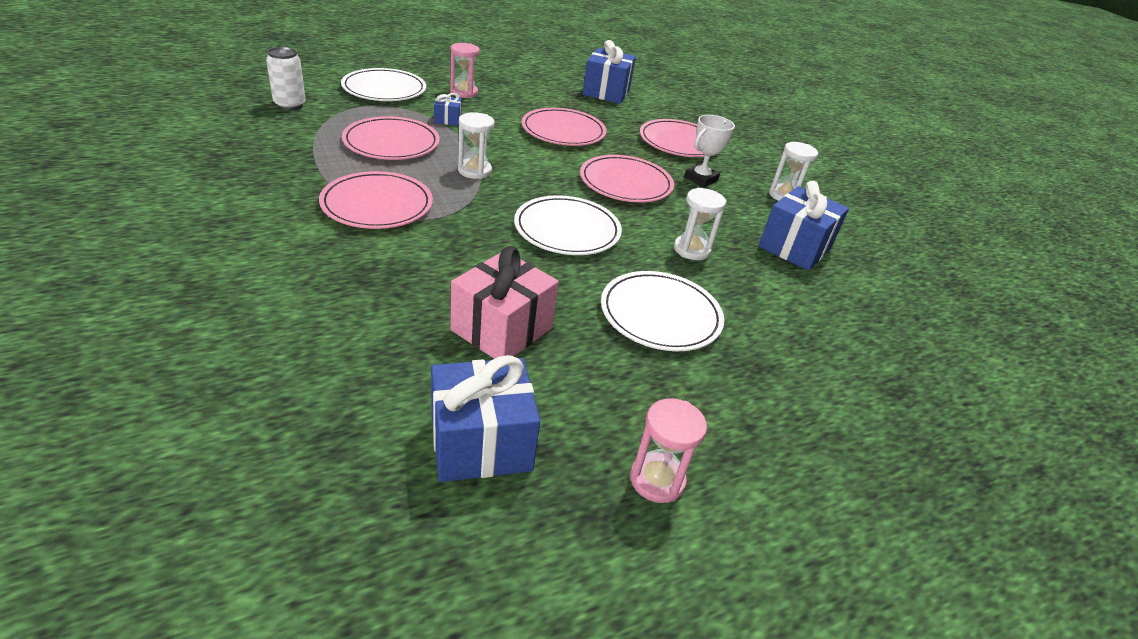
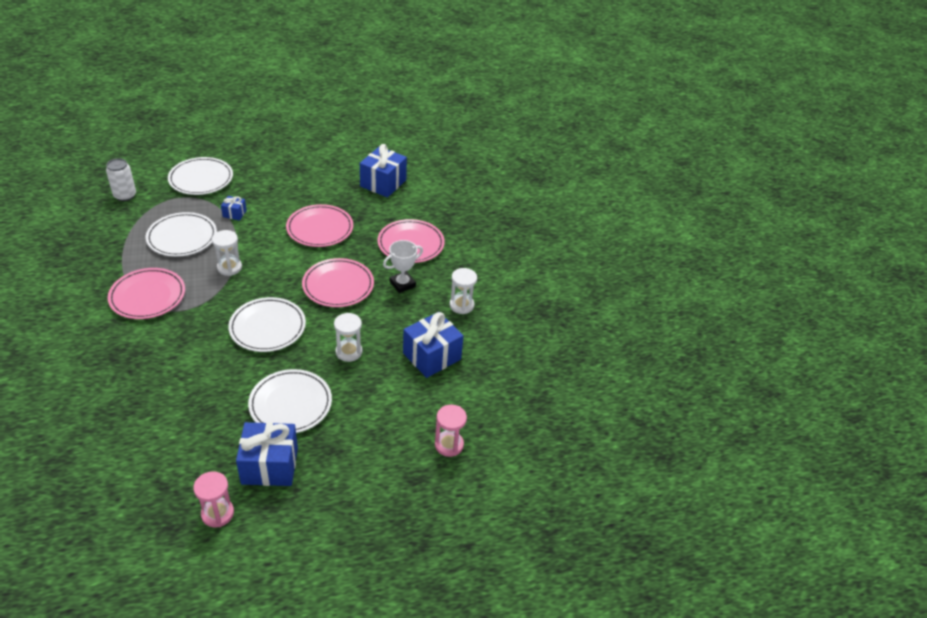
camera: 15 degrees right, 5 degrees up
(391, 143) = (182, 237): pink plate -> white plate
(464, 92) = (262, 183): pink hourglass -> pink hourglass (449, 445)
(481, 443) = (131, 477): blue gift -> blue gift (269, 466)
(501, 329) = (181, 403): pink gift -> none

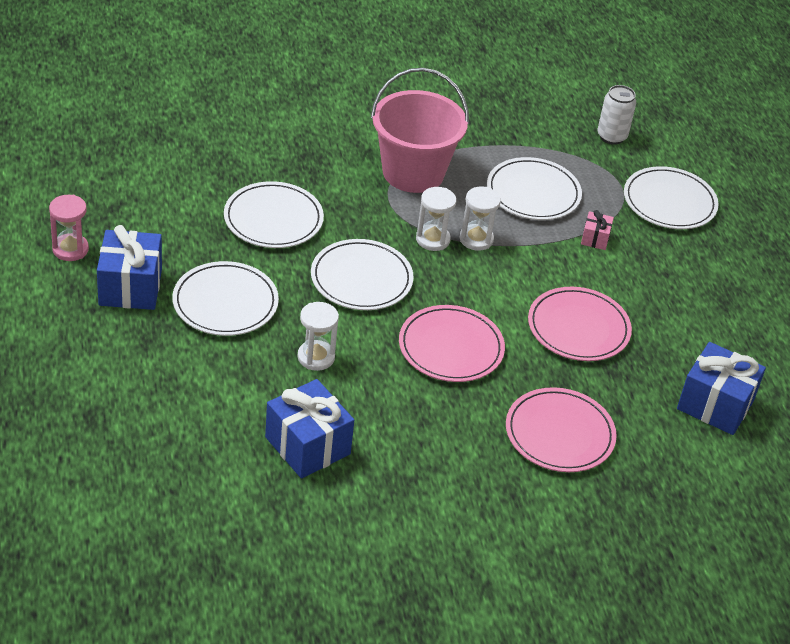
camera: 90 degrees right, 0 degrees up
(147, 296) = (413, 172): pink plate -> pink bucket
(193, 377) = (273, 219): none -> white plate
(234, 213) = (595, 239): blue gift -> pink gift
(402, 284) = (460, 419): white trophy -> none
(449, 445) = (143, 454): pink hourglass -> none
(461, 305) = (418, 489): white hourglass -> white hourglass (432, 239)

